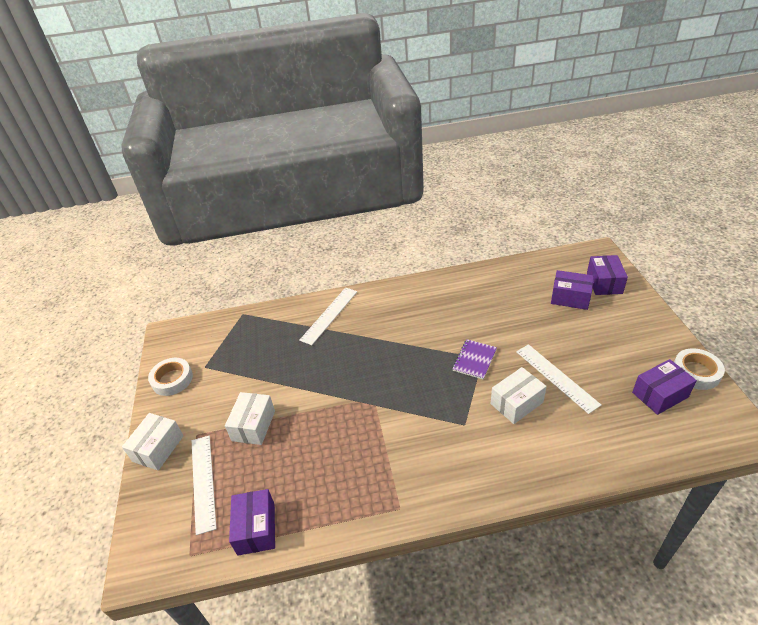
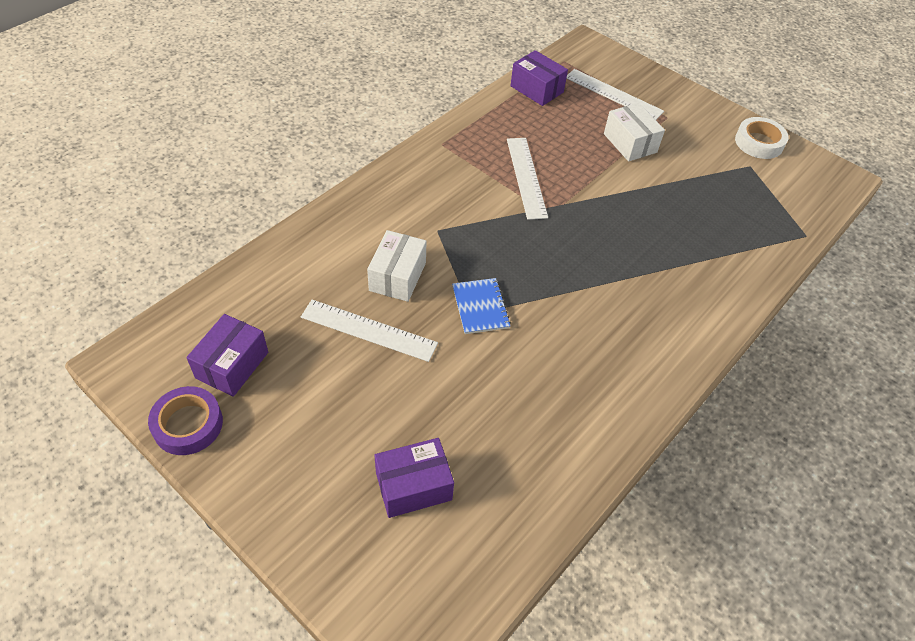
camera: 135 degrees right, 10 degrees up
(158, 448) = (681, 96): white box -> none
(329, 315) = (709, 283): white ruler -> white ruler (526, 177)
(474, 360) = (480, 307): purple notebook -> blue notebook
(604, 283) = (372, 556): purple box -> none
(696, 372) = (188, 424): white tape -> purple tape

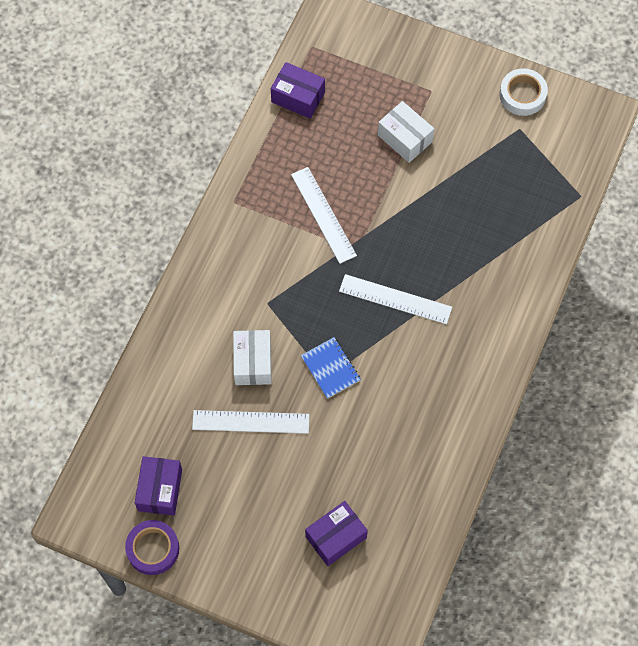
camera: 15 degrees left, 15 degrees up
(613, 94) = (373, 78): white ruler -> white ruler (395, 299)

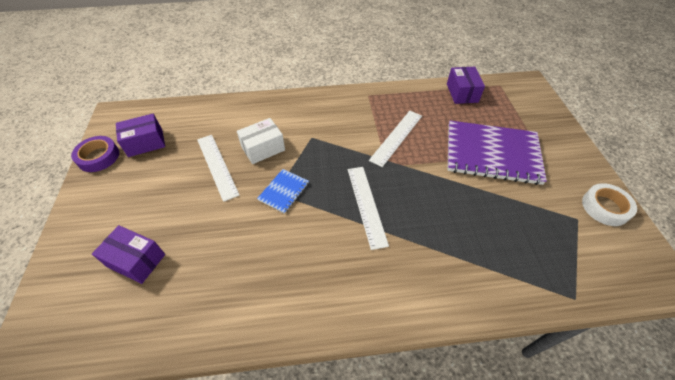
camera: 60 degrees right, 15 degrees down
(405, 138) = (492, 154): white box -> purple notebook

